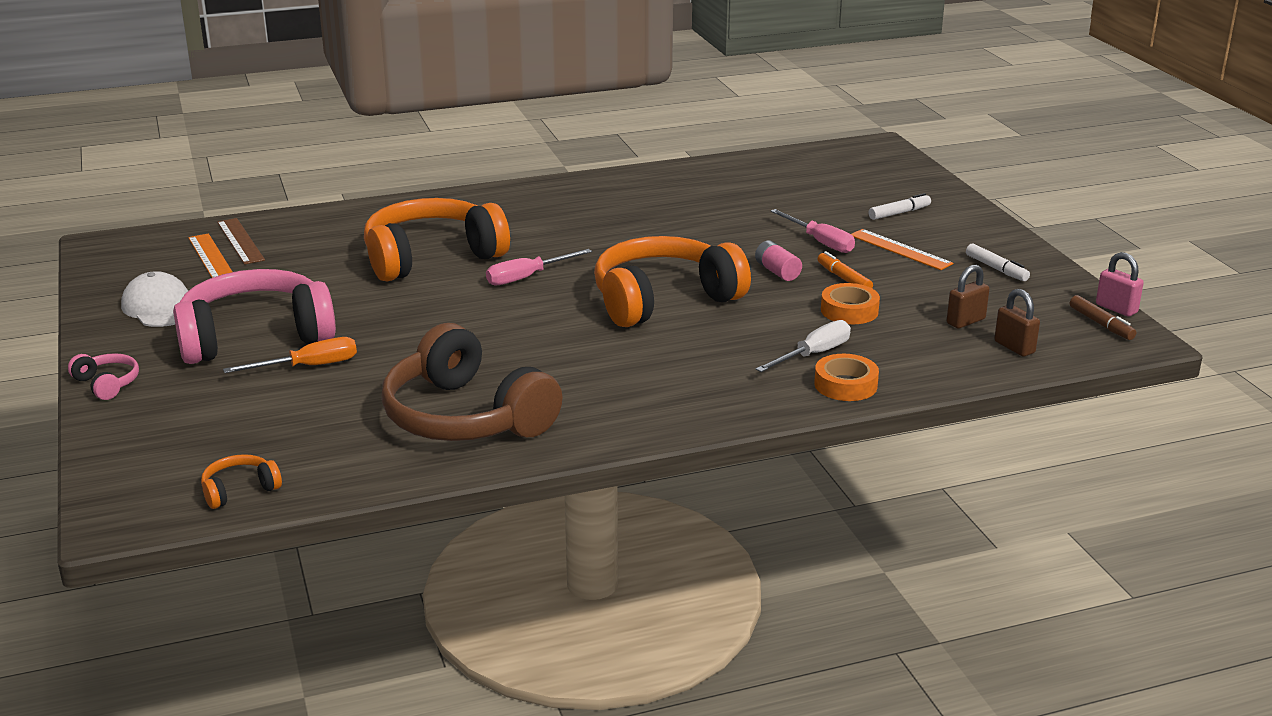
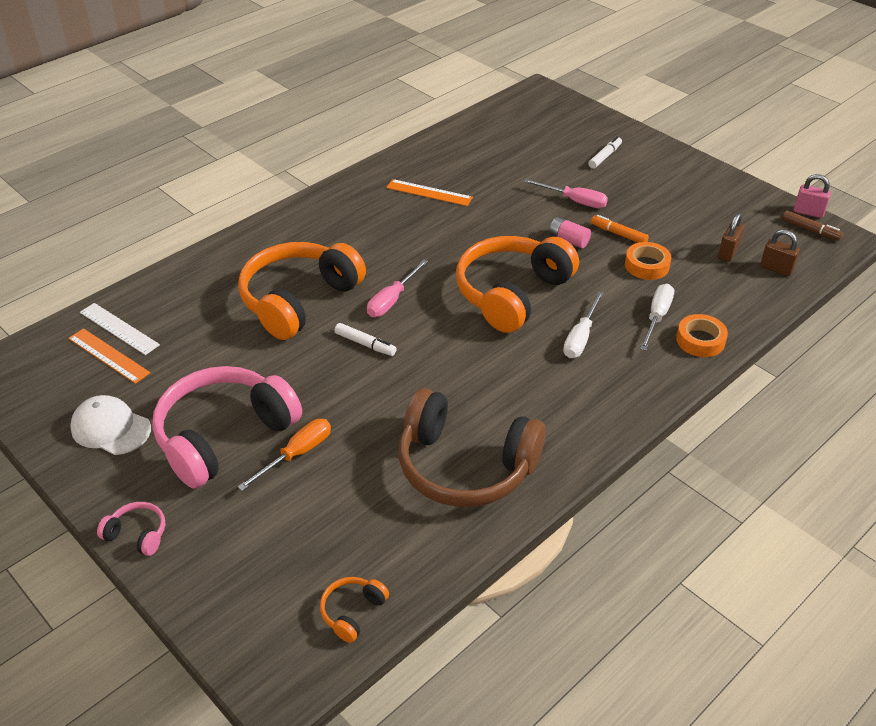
camera: 25 degrees left, 15 degrees up
(240, 241) = (119, 328): brown ruler -> white ruler
(703, 351) = (580, 337): none -> white screwdriver
(900, 249) = (633, 194): orange ruler -> orange ruler (429, 193)
(996, 269) = (708, 195): white marker -> white marker (365, 344)

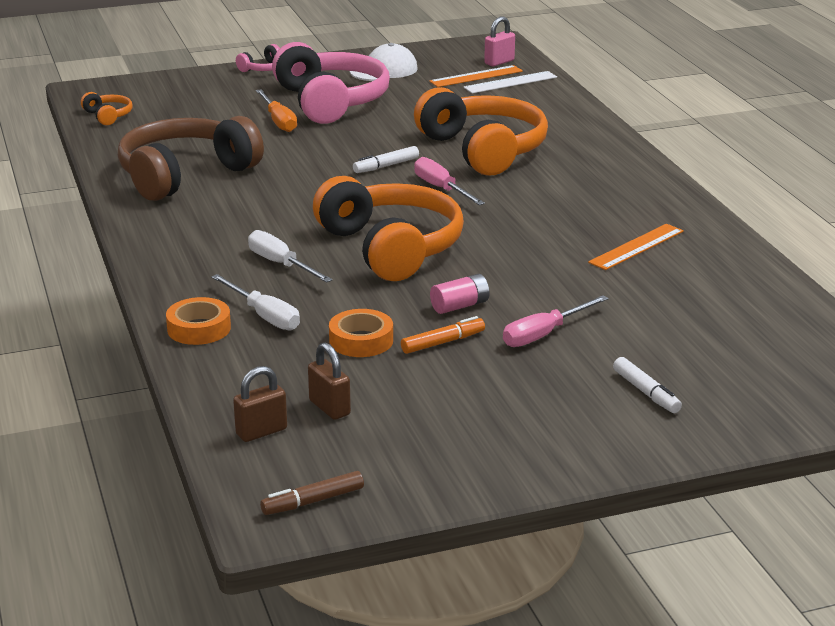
camera: 115 degrees right, 15 degrees down
(808, 212) = (356, 521): pink padlock -> pink padlock (499, 62)

